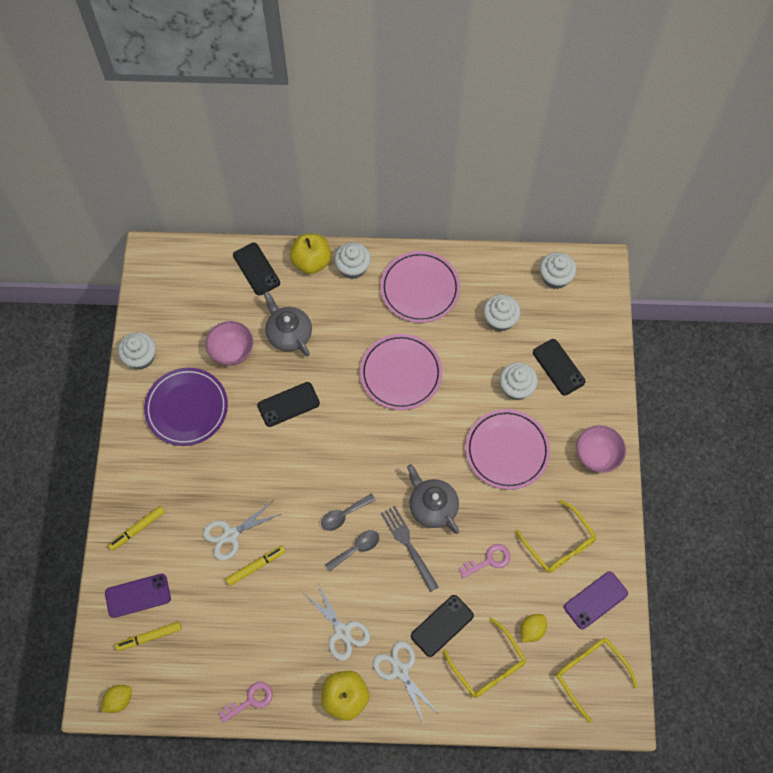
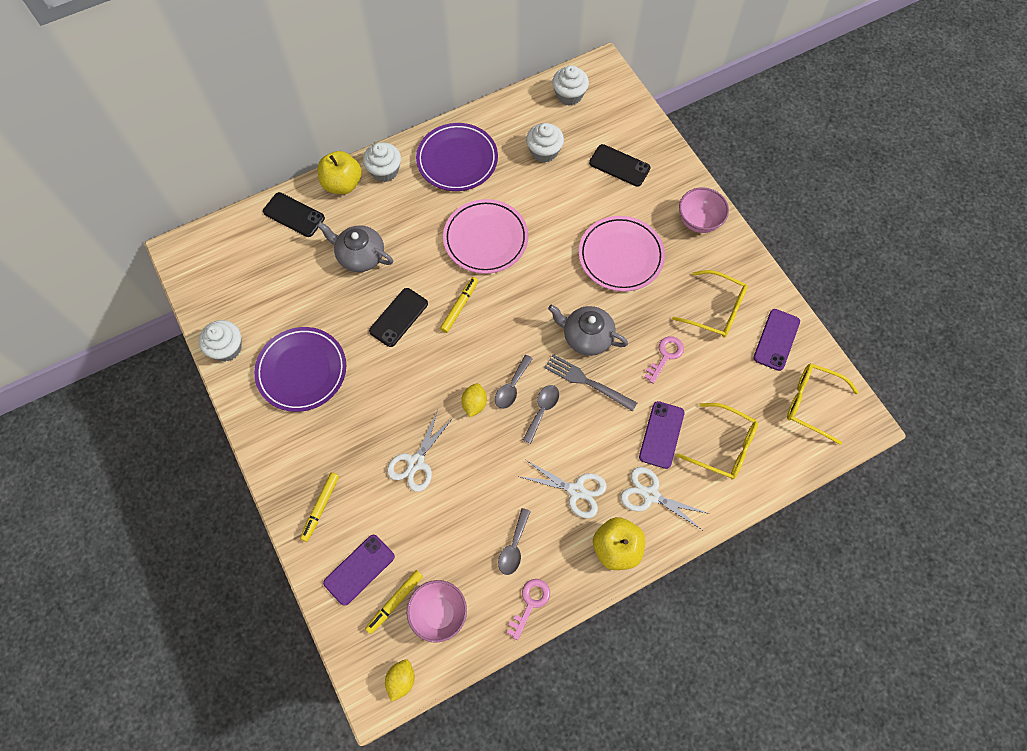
camera: 30 degrees left, 0 degrees up
(232, 352) = (315, 298): pink bowl -> pink bowl (439, 613)
(256, 566) = (458, 478): yellow marker -> yellow marker (459, 306)
(265, 648) = (513, 547): none -> grey spoon
(420, 289) = (457, 160): pink plate -> purple plate
(442, 625) = (661, 435): black phone -> purple phone
(516, 388) = (594, 200): white cupcake -> none
(532, 630) = (740, 394): yellow lemon -> yellow lemon (474, 404)

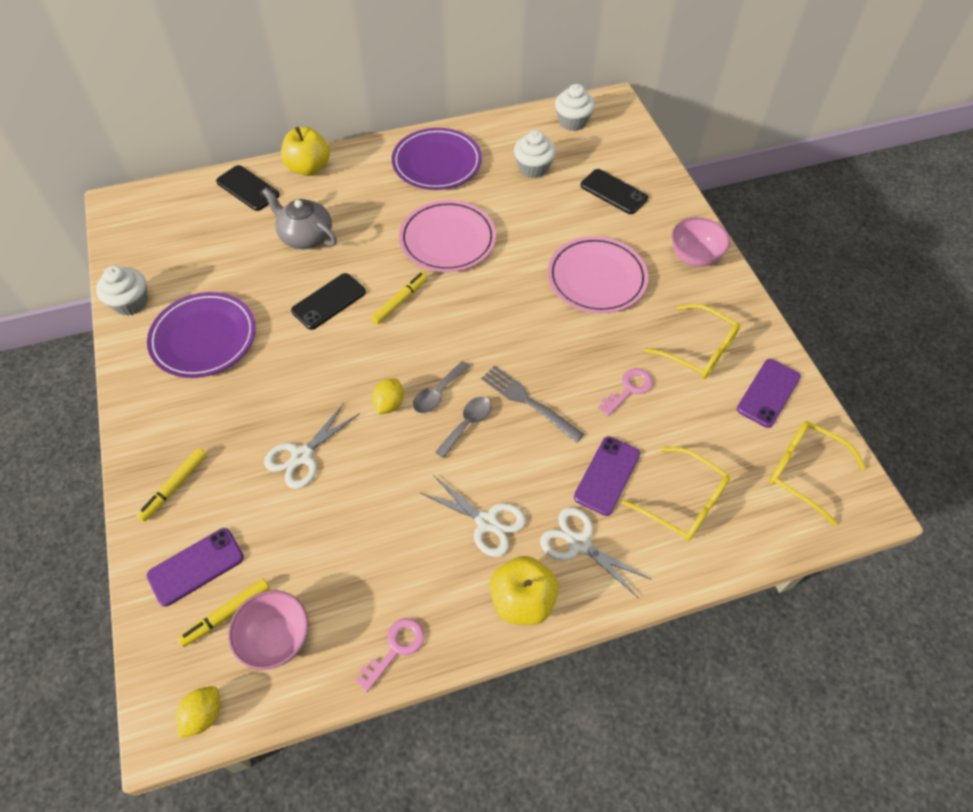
camera: 10 degrees right, 10 degrees down
(384, 171) = (356, 162): white cupcake -> none
(513, 547) = (392, 575): grey spoon -> none
(586, 337) = (538, 354): grey teapot -> none

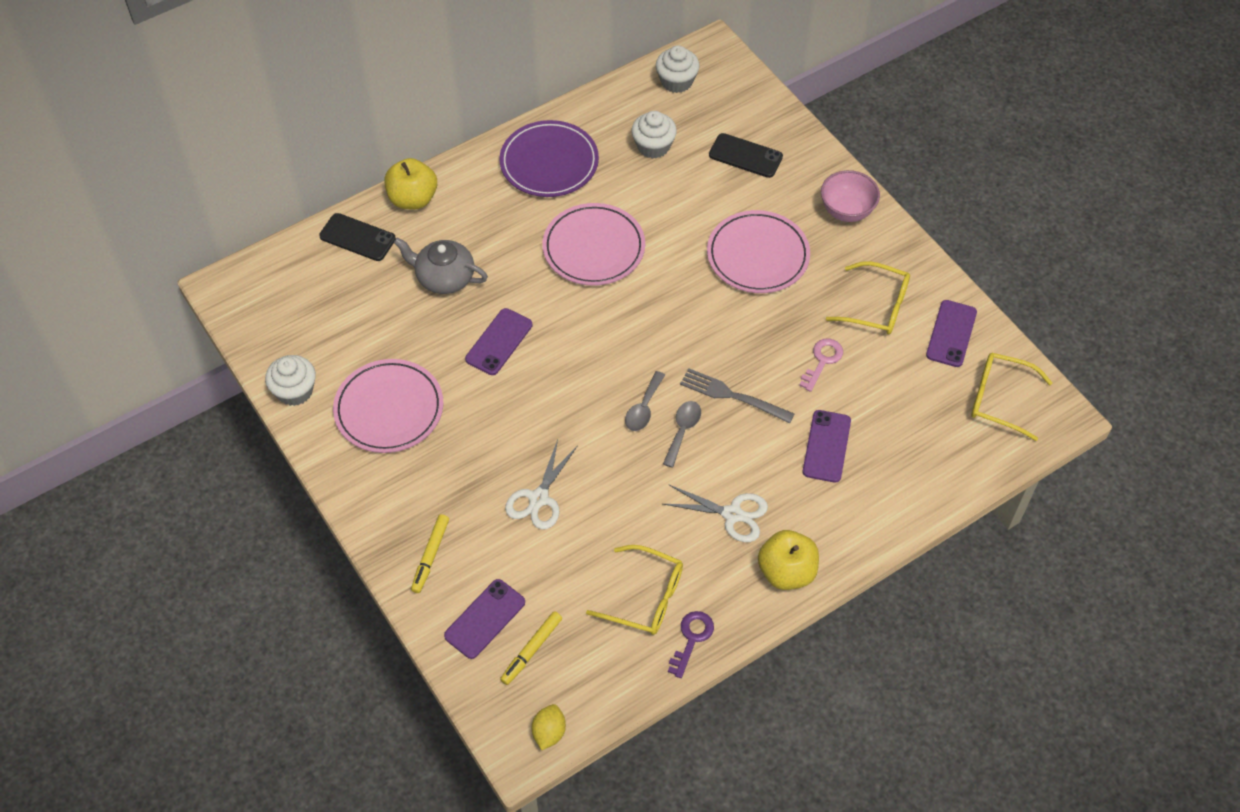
camera: 15 degrees left, 0 degrees up
(204, 338) = (389, 409): purple plate -> pink plate
(277, 639) = (585, 658): pink bowl -> none
(329, 301) = (499, 342): black phone -> purple phone
(389, 404) = (601, 430): yellow lemon -> none
(395, 649) = (691, 639): pink key -> purple key
(400, 301) = (571, 325): yellow marker -> none
(579, 544) = (820, 512): white scissors -> none
(683, 502) = (901, 453): yellow glasses -> yellow glasses (645, 597)

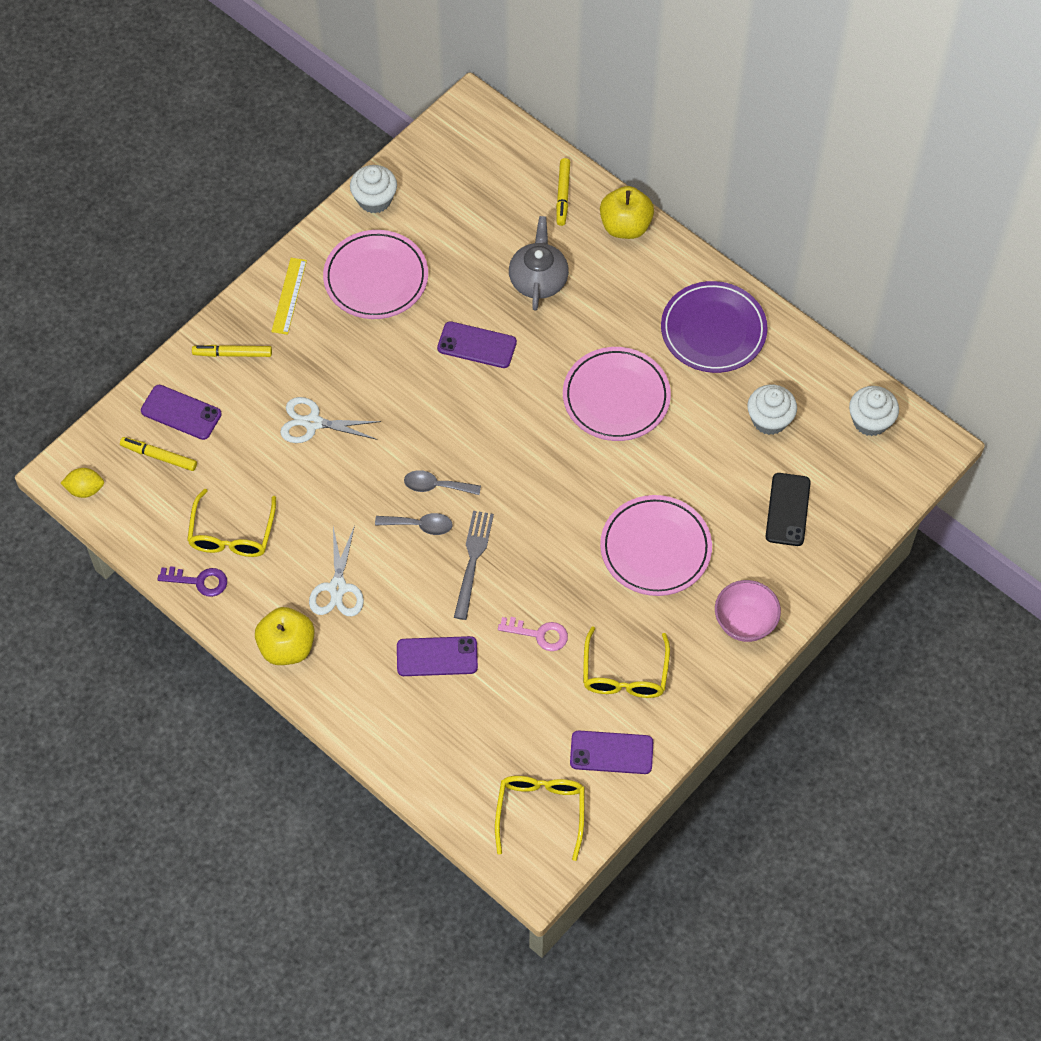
camera: 75 degrees right, 5 degrees up
(357, 237) = (563, 195): black phone -> yellow marker
(379, 490) = (289, 296): none -> yellow ruler

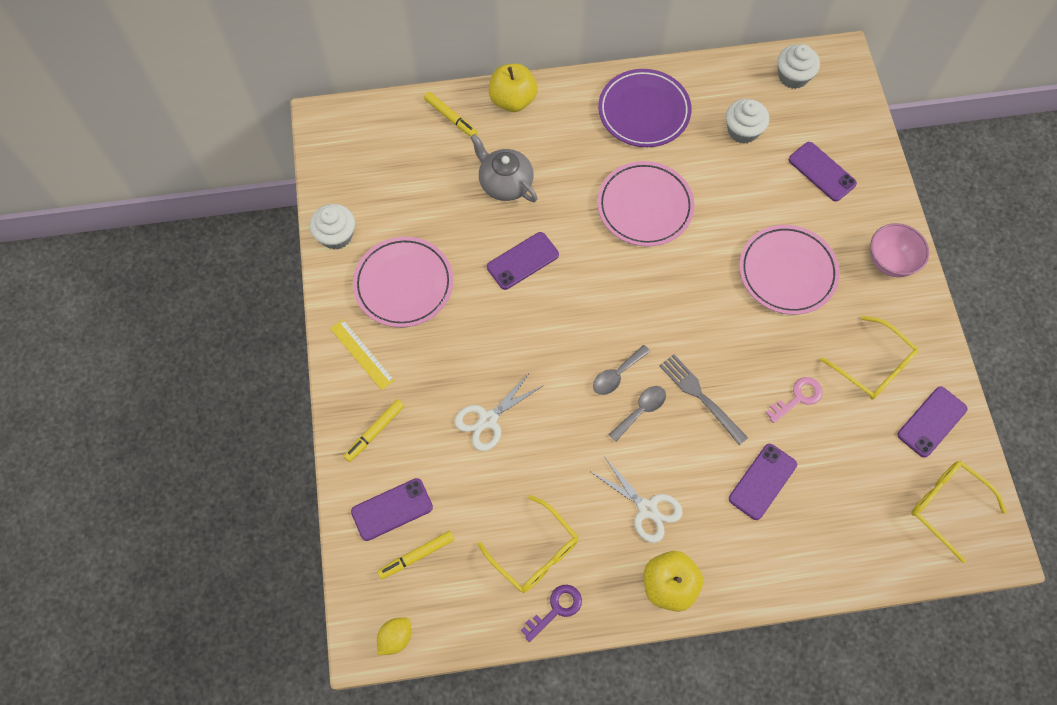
camera: 50 degrees left, 5 degrees up
(787, 509) = (822, 172): black phone -> purple phone

